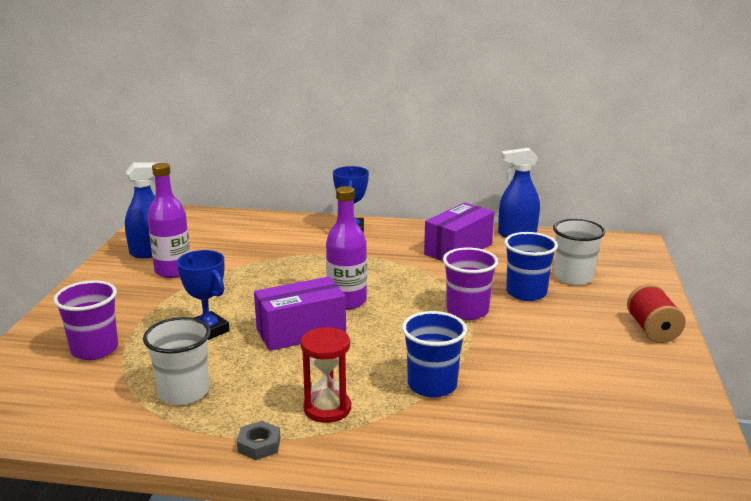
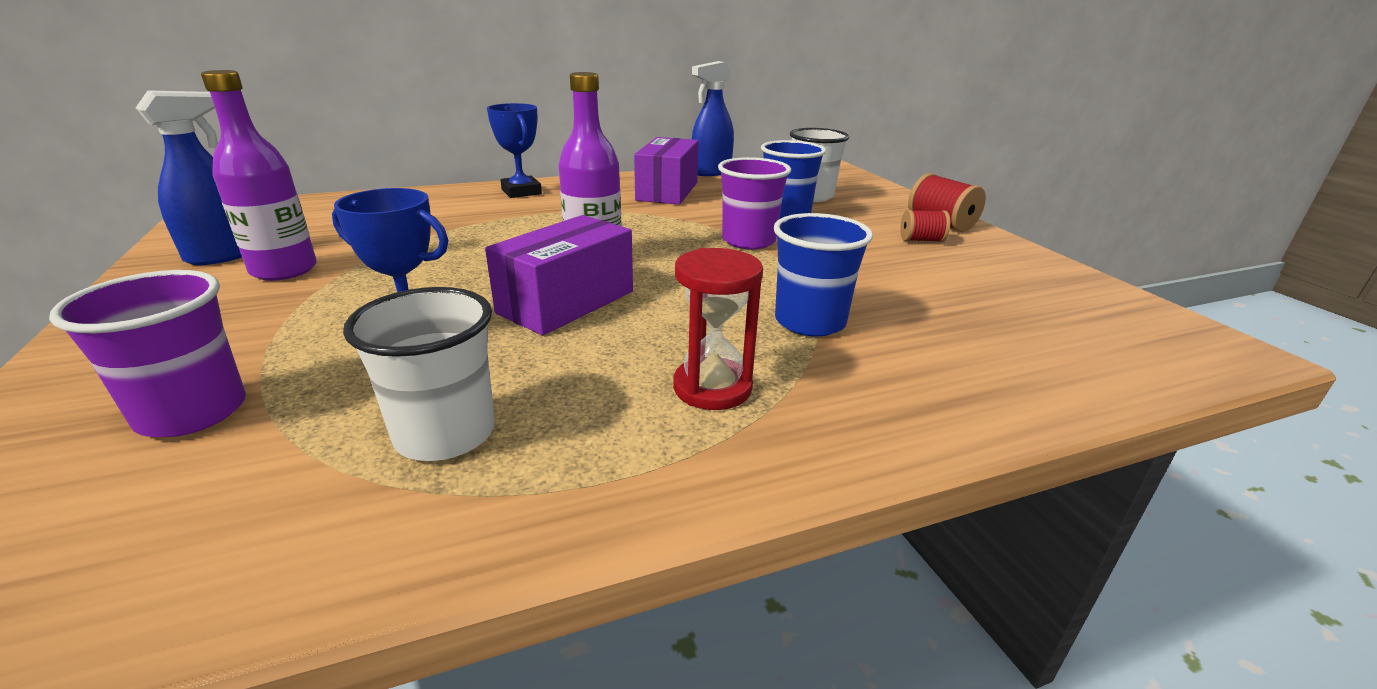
camera: 30 degrees left, 5 degrees up
(259, 445) = (666, 477): grey nut -> none
(609, 342) = (921, 240): none -> red spool

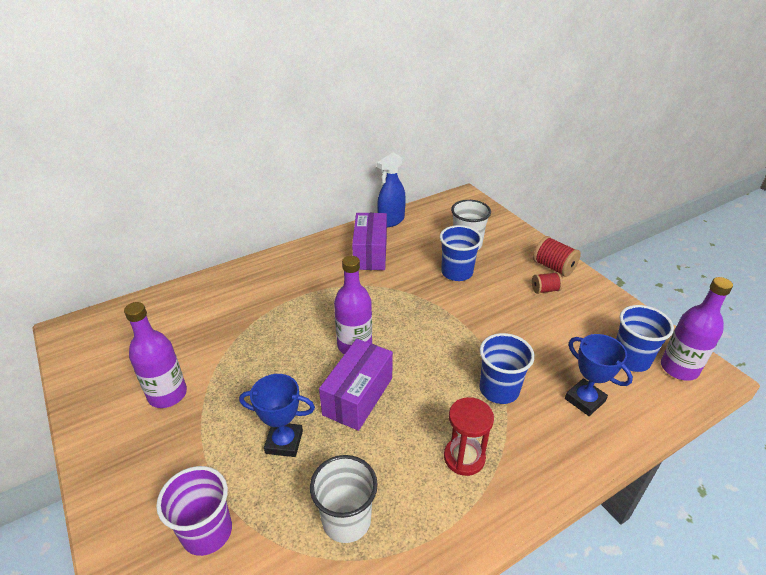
camera: 10 degrees left, 10 degrees up
(225, 255) = (116, 385): blue spray bottle -> none
(521, 192) = (271, 270): blue trophy -> blue trophy (584, 400)
(748, 241) = (442, 309): purple cup -> none
(1063, 317) = (630, 359): none -> blue cup
(1159, 336) = (679, 368): none -> purple bottle

